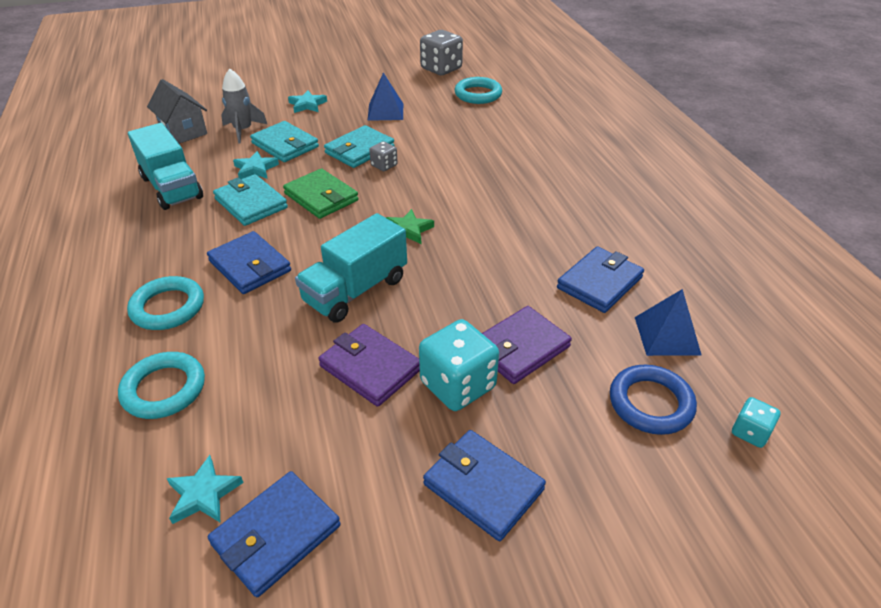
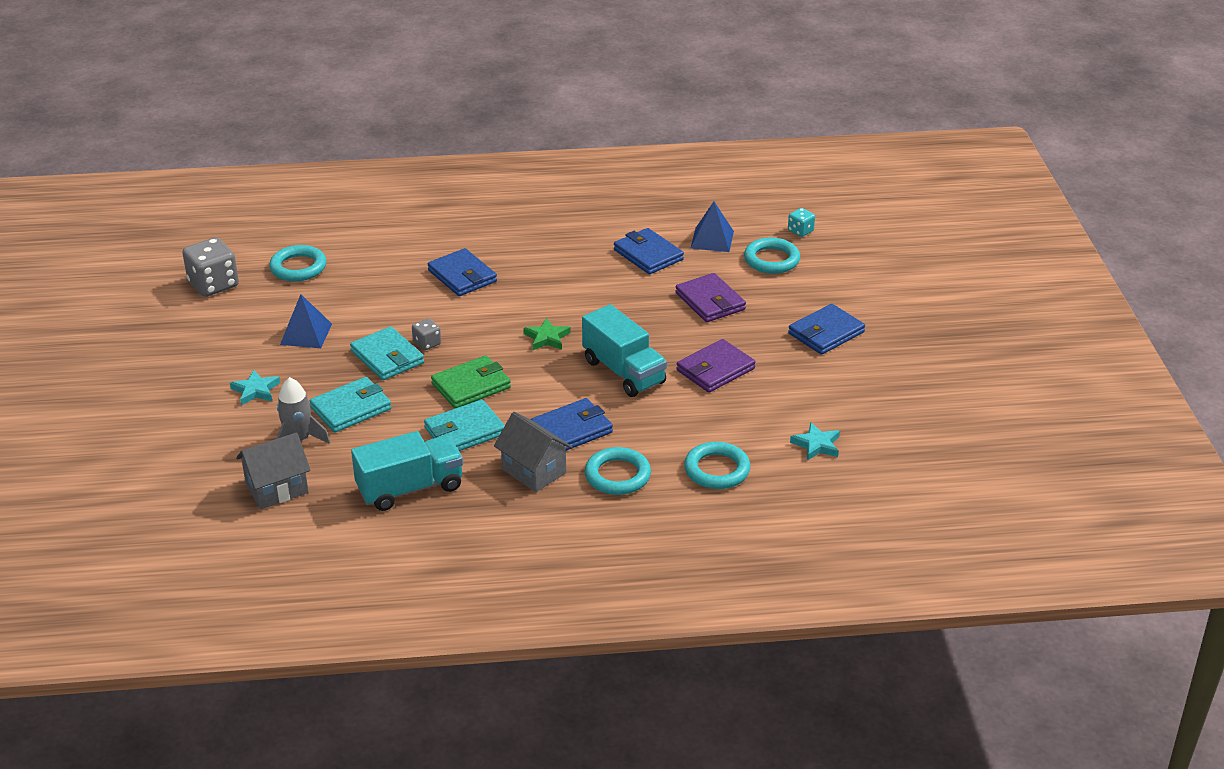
camera: 80 degrees left, 5 degrees down
(185, 250) = (534, 471): none -> grey house
(255, 169) = (395, 429): turquoise star -> none
(276, 535) = (850, 414): blue wallet -> blue wallet (462, 276)
(458, 385) = (740, 332): turquoise dice -> none
(650, 403) = (771, 260): blue ring -> turquoise ring

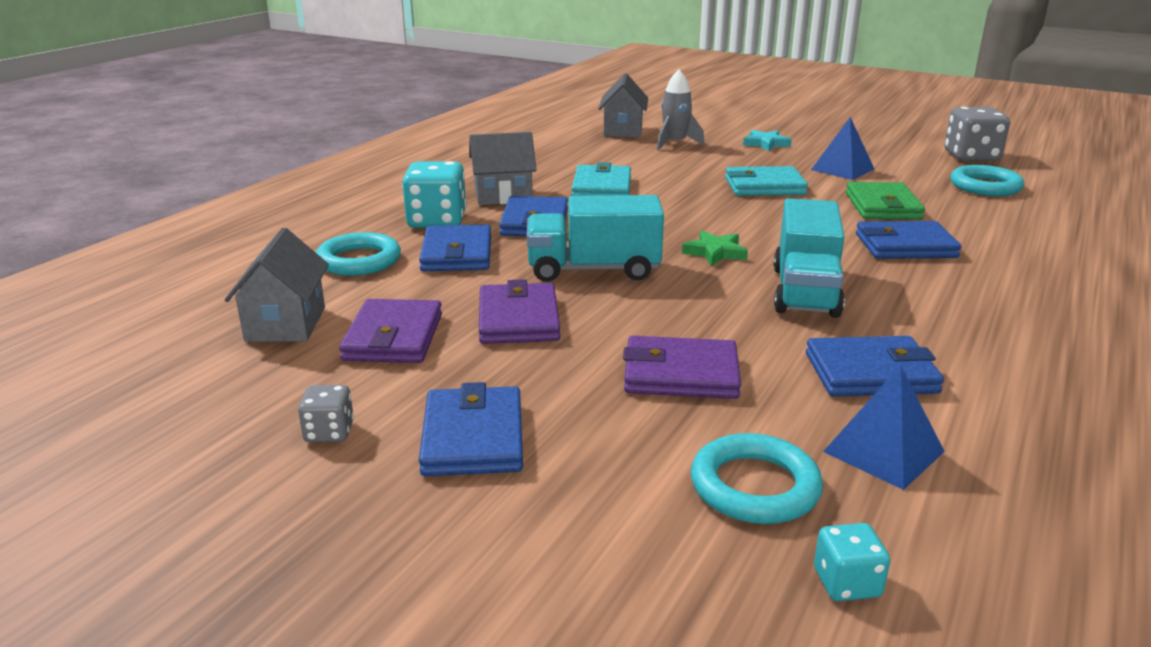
camera: 125 degrees right, 10 degrees down
(351, 408) = (696, 162): turquoise wallet -> none
(410, 488) = (556, 159): turquoise truck -> turquoise truck (805, 291)
(427, 343) = (771, 203): grey dice -> grey dice (329, 432)
(471, 386) = (670, 204): green wallet -> green wallet (882, 206)
(617, 475) = (437, 221): turquoise ring -> turquoise dice
(660, 435) = (457, 254): none -> blue wallet
(782, 399) = (393, 337): none -> purple wallet
(816, 445) = (286, 324): turquoise star -> grey house

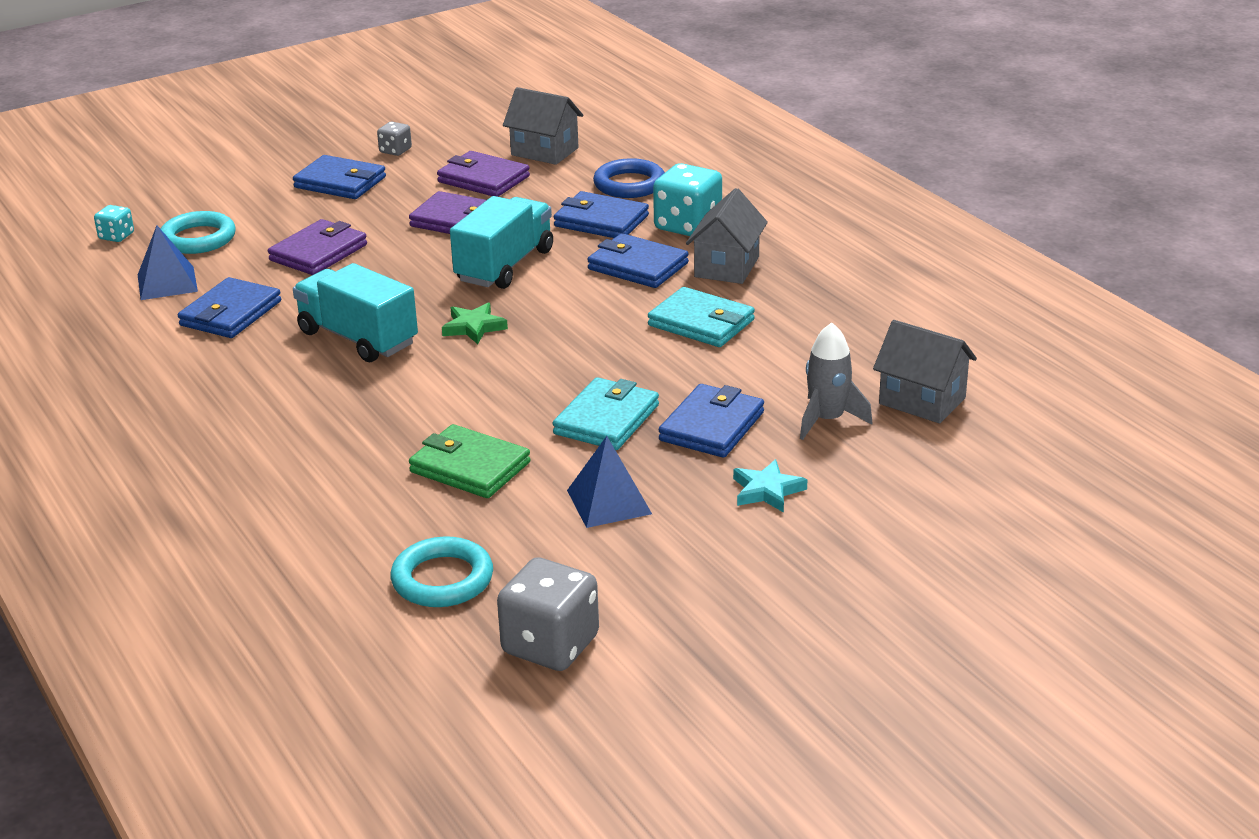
camera: 120 degrees right, 5 degrees up
(359, 261) = (629, 184): turquoise ring -> blue ring
(905, 246) = (371, 428): blue wallet -> blue wallet (712, 426)

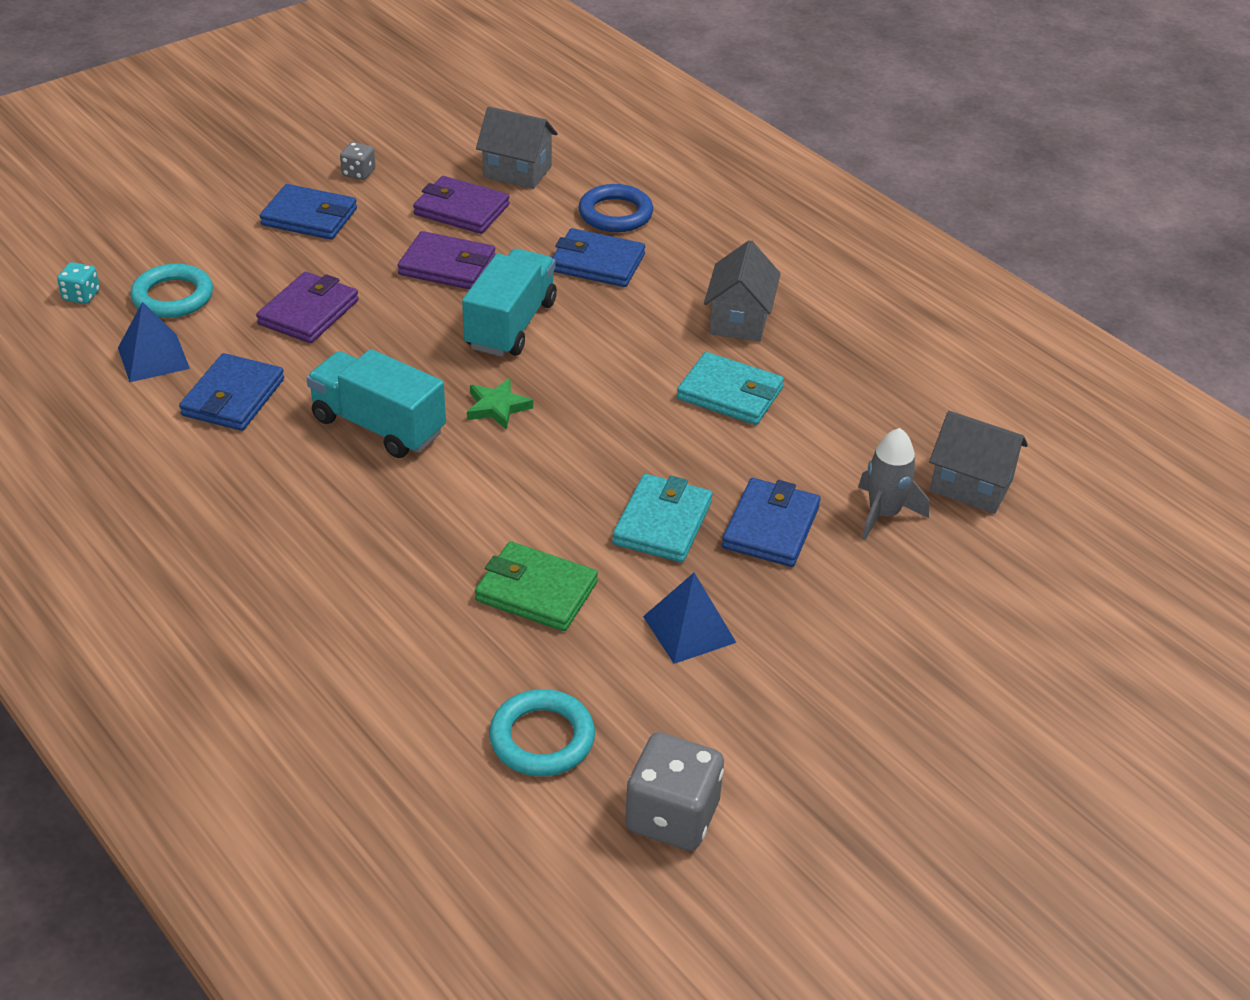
camera: 10 degrees left, 10 degrees up
(638, 266) = (649, 322): blue wallet -> none
(688, 225) = (687, 267): turquoise dice -> none
(767, 490) = (844, 607): turquoise star -> none

